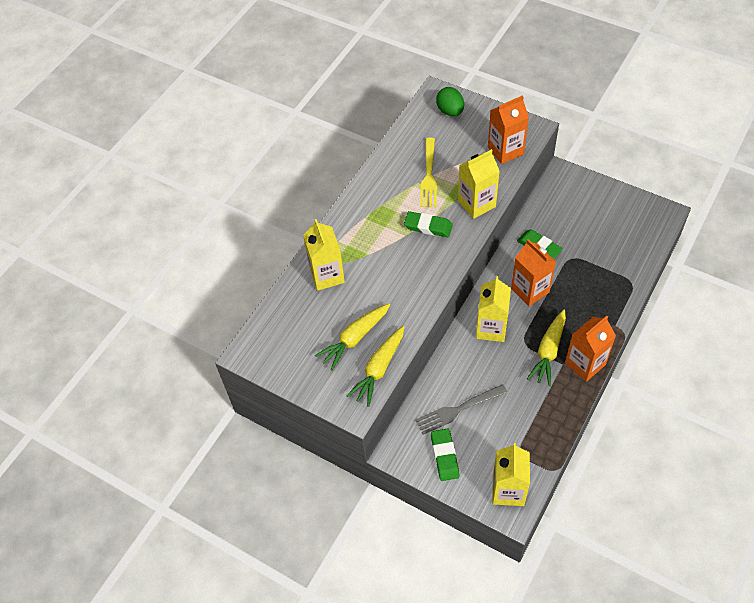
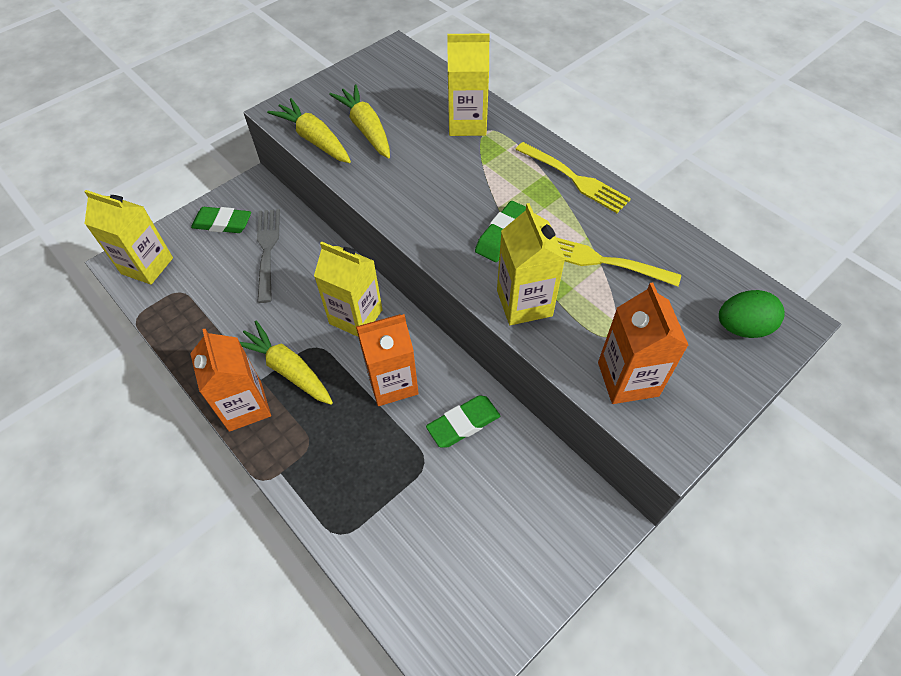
camera: 105 degrees right, 0 degrees up
(363, 202) = (573, 178): none -> yellow fork

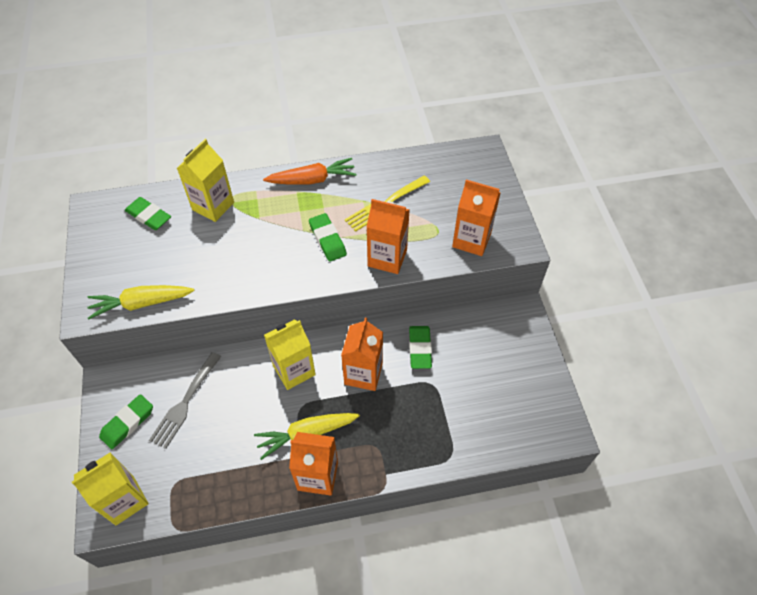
camera: 60 degrees left, 0 degrees up
(267, 251) = (185, 402): grey fork -> grey fork turned 90 degrees counterclockwise
(366, 129) = (161, 266): yellow carrot -> none
(416, 89) = (149, 216): none -> green eraser
(524, 303) = (387, 258): yellow carton -> orange carton
(573, 178) = (312, 180): yellow fork -> orange carrot
(742, 327) = (474, 173): green egg -> none

